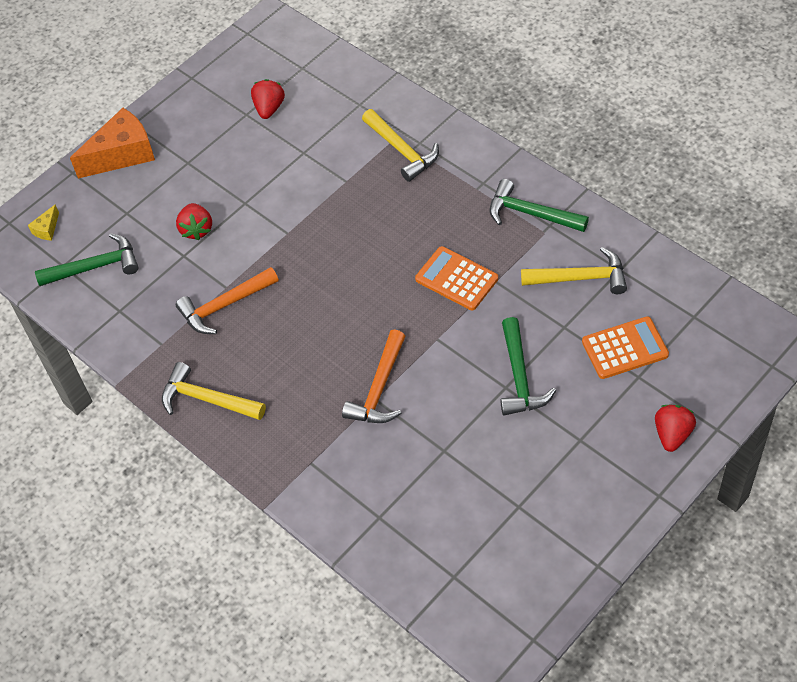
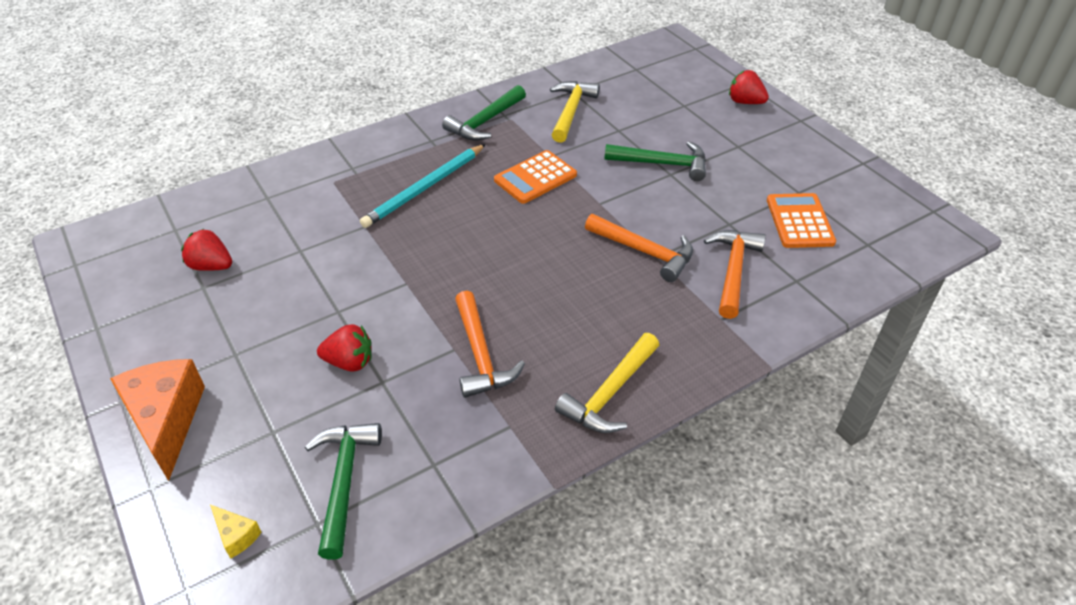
camera: 80 degrees left, 10 degrees down
(376, 463) = (733, 270): none -> orange hammer
(402, 150) = (353, 181): yellow hammer -> none
(410, 203) = (424, 188): none -> turquoise pencil
(625, 348) = (654, 105): orange calculator -> orange calculator (799, 221)

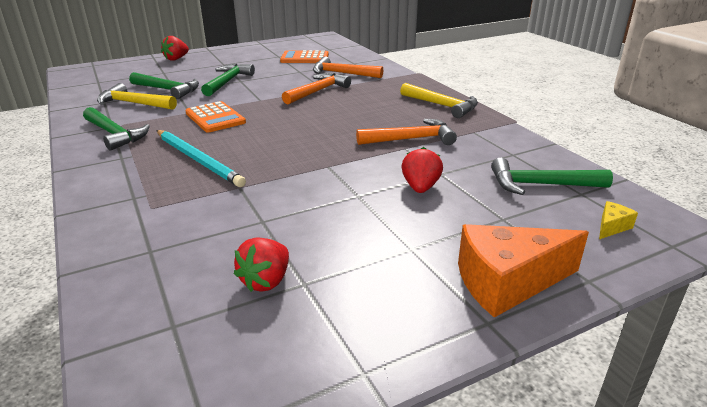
camera: 85 degrees left, 15 degrees down
(620, 124) = (168, 90): none -> green hammer

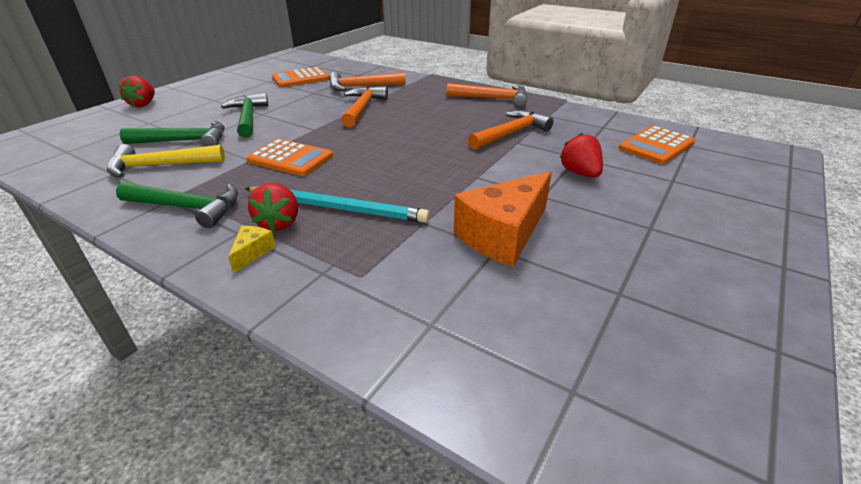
camera: 30 degrees left, 5 degrees up
(266, 281) = (587, 305): red strawberry -> red strawberry (279, 223)
(442, 106) = (493, 99): yellow hammer -> orange hammer
(507, 282) = (749, 230): orange cheese -> orange cheese (503, 235)
(540, 185) = (656, 146): green hammer -> orange calculator
(611, 227) = (742, 164): yellow cheese -> yellow cheese (252, 253)

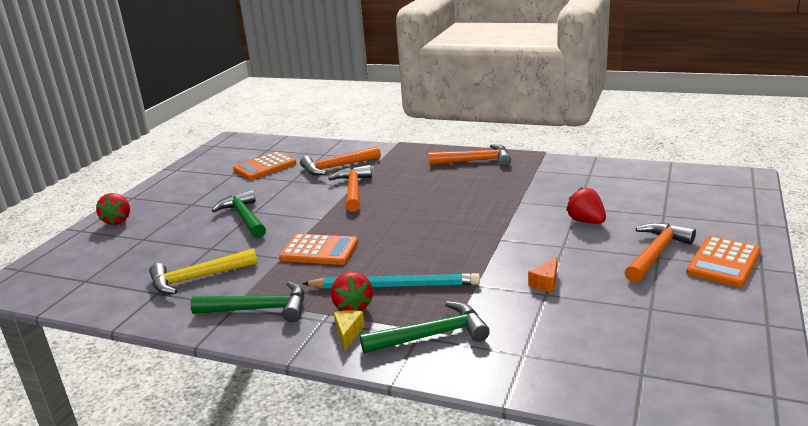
camera: 10 degrees left, 10 degrees down
(184, 141) = (199, 251): green hammer -> green hammer (432, 335)
(503, 235) = (546, 283): orange cheese -> orange cheese, size x0.43
(511, 133) = (510, 194): orange hammer -> orange hammer (656, 253)
(656, 146) = (641, 186): orange calculator -> orange calculator (723, 262)

